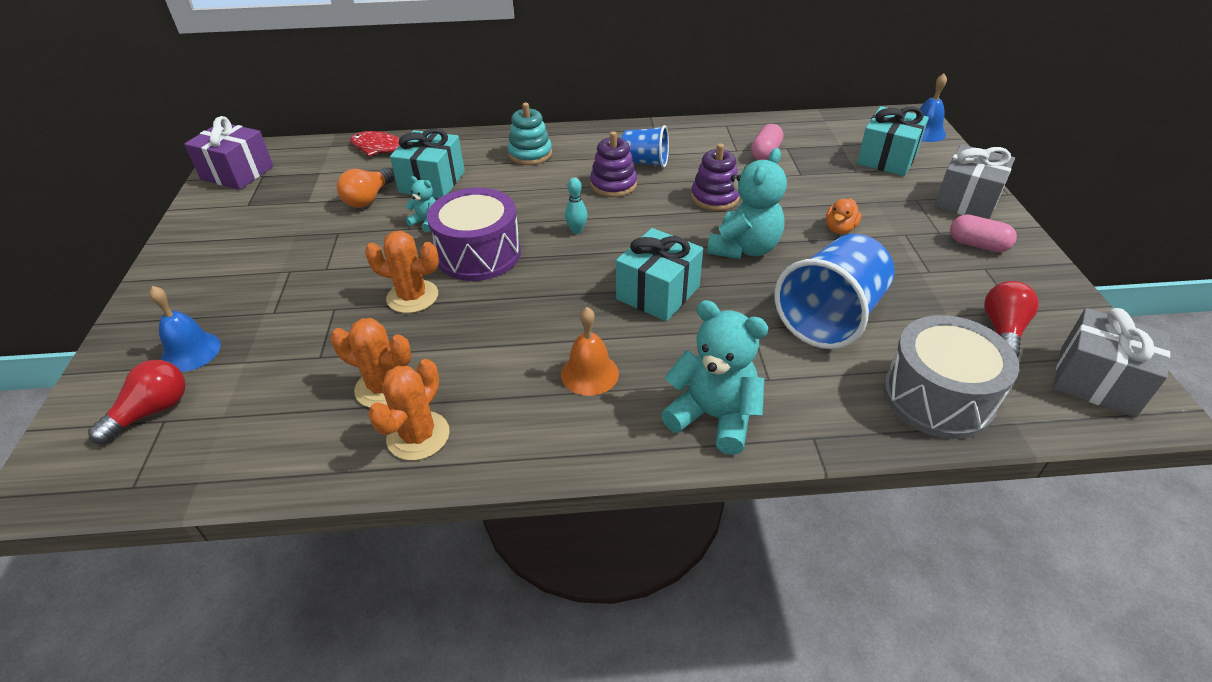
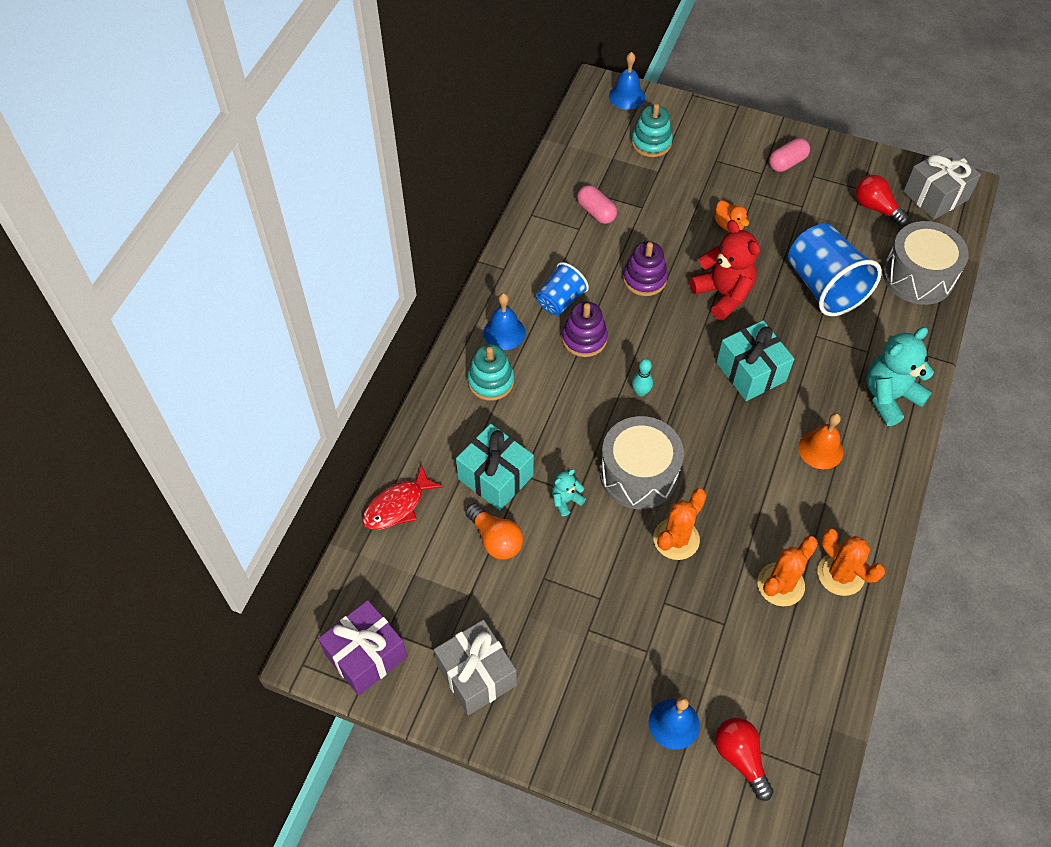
camera: 65 degrees left, 15 degrees up
(478, 254) = (638, 474): purple drum -> grey drum
(586, 146) = (504, 332): none -> blue bell
(744, 248) = (723, 294): turquoise teddy bear -> red teddy bear
(887, 158) = (651, 142): turquoise gift -> turquoise stacking toy
(966, 201) = (733, 134): grey gift -> grey gift (476, 675)

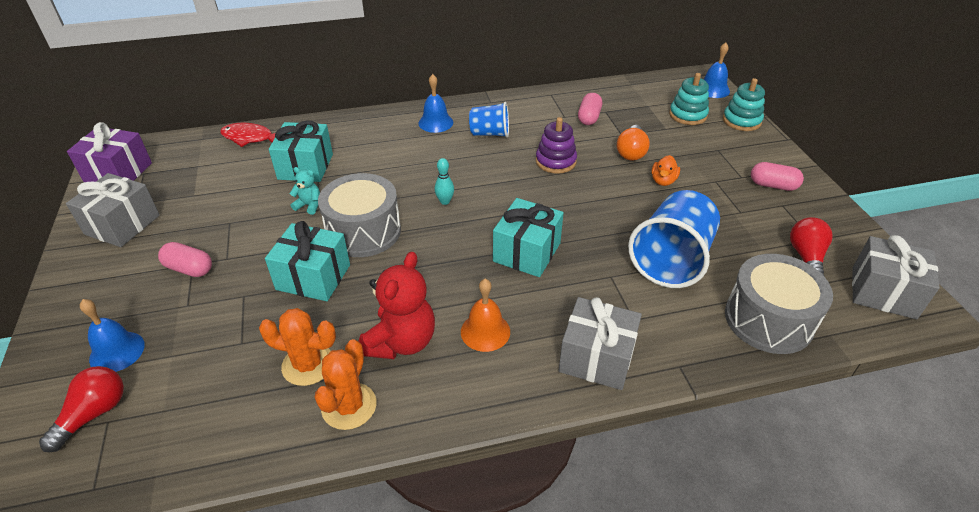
camera: 55 degrees right, 15 degrees down
(491, 381) = (388, 133): turquoise stacking toy -> turquoise stacking toy (741, 121)
(495, 539) = (250, 187): orange light bulb -> orange light bulb (631, 152)
(584, 338) = (467, 156): purple stacking toy -> none
(594, 634) = (189, 269): none -> pink capsule
(676, 539) = (313, 277): orange cactus -> turquoise gift
(723, 294) = (589, 205): red teddy bear -> red teddy bear (401, 342)
(889, 397) = (596, 358): turquoise teddy bear -> grey gift

